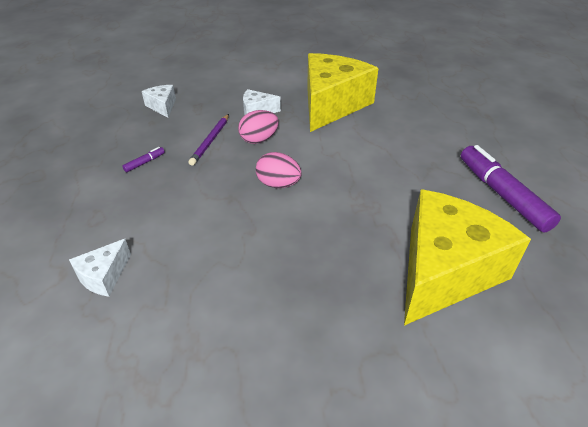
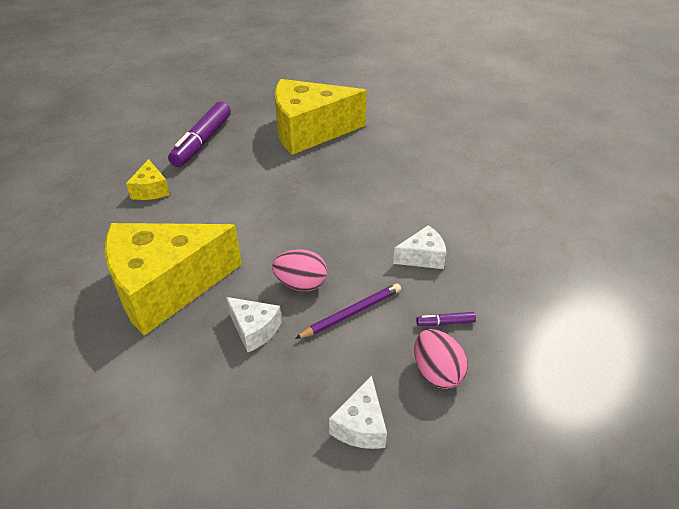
camera: 140 degrees left, 0 degrees up
(104, 276) = (529, 227): white cheese -> white cheese (422, 257)
(278, 184) = (339, 227): pink egg -> pink egg (436, 372)
(446, 139) = (151, 190): none -> yellow cheese

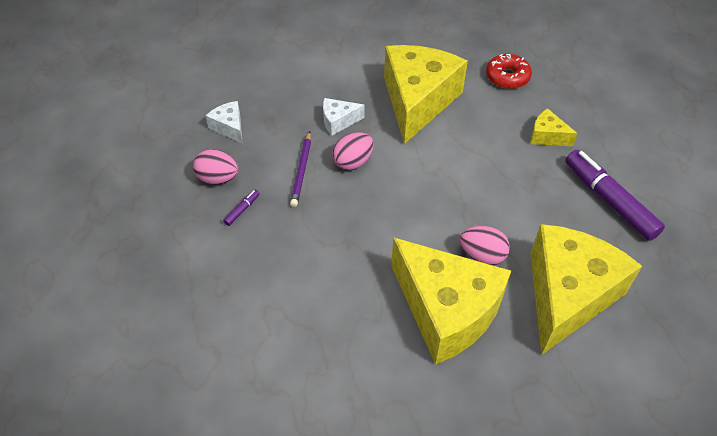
camera: 130 degrees right, 10 degrees up
(73, 244) = (507, 77): none -> red donut
(319, 171) = (482, 255): none -> pink egg
(384, 167) = (446, 311): none -> yellow cheese
(422, 257) = (307, 245): white cheese -> none

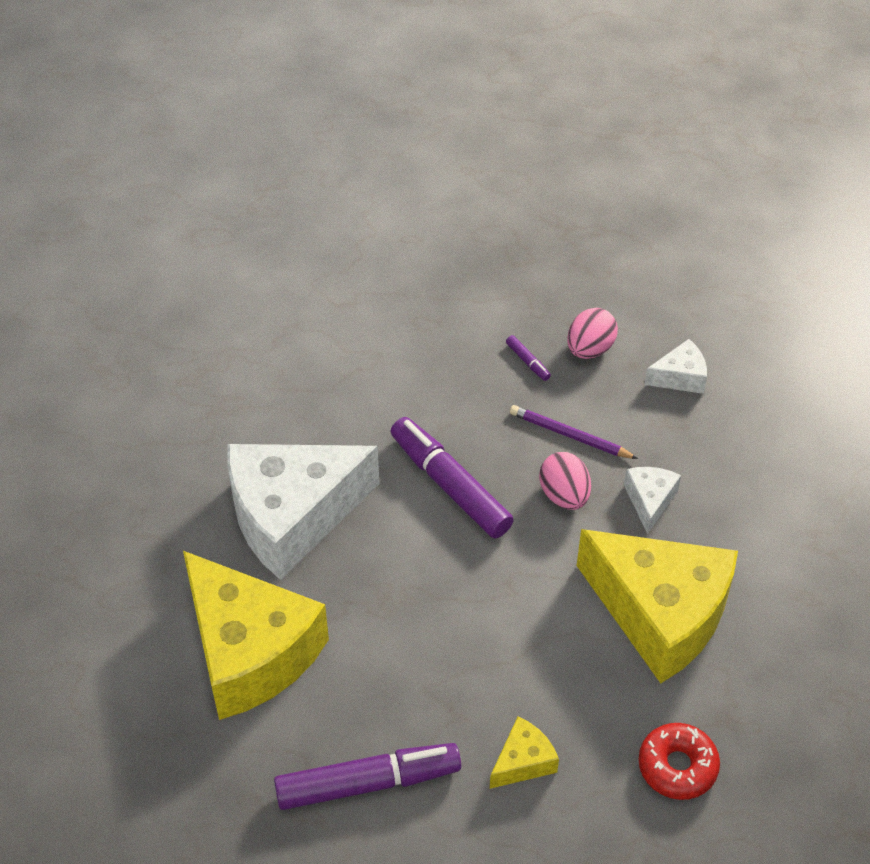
camera: 110 degrees right, 0 degrees up
(373, 224) = (450, 485): none -> purple marker
(446, 311) = (292, 516): yellow cheese -> white cheese
(482, 255) = (349, 584): pink egg -> none

